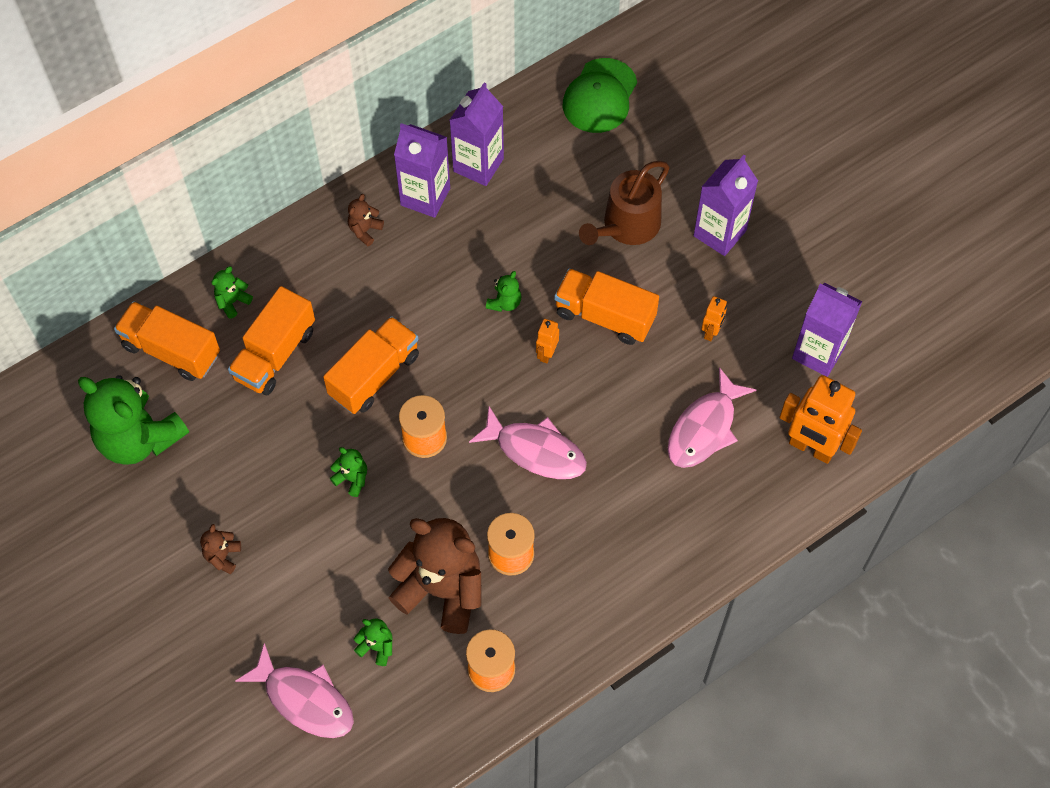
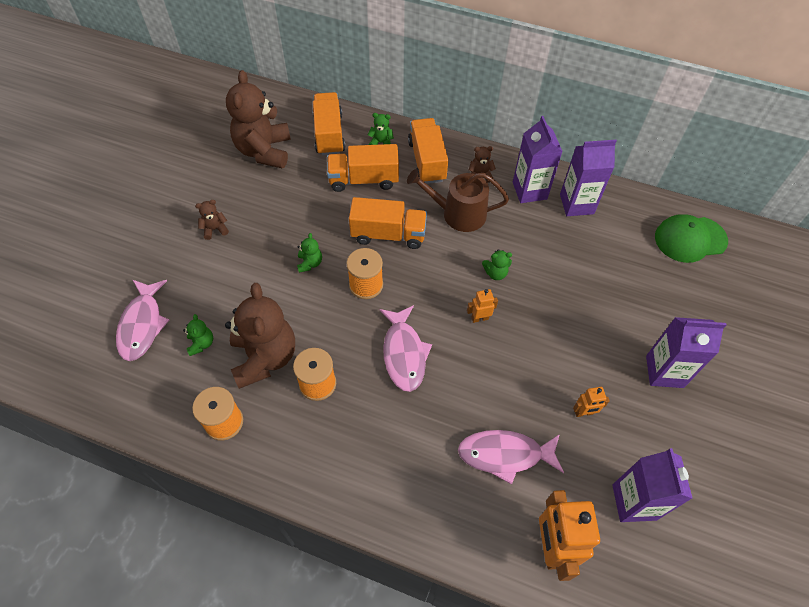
camera: 55 degrees right, 5 degrees down
(139, 438) = (264, 151): green teddy bear -> brown teddy bear
(604, 316) = (536, 336): orange truck -> orange truck (427, 161)
(627, 226) = (614, 310): brown watering can -> brown watering can (458, 214)

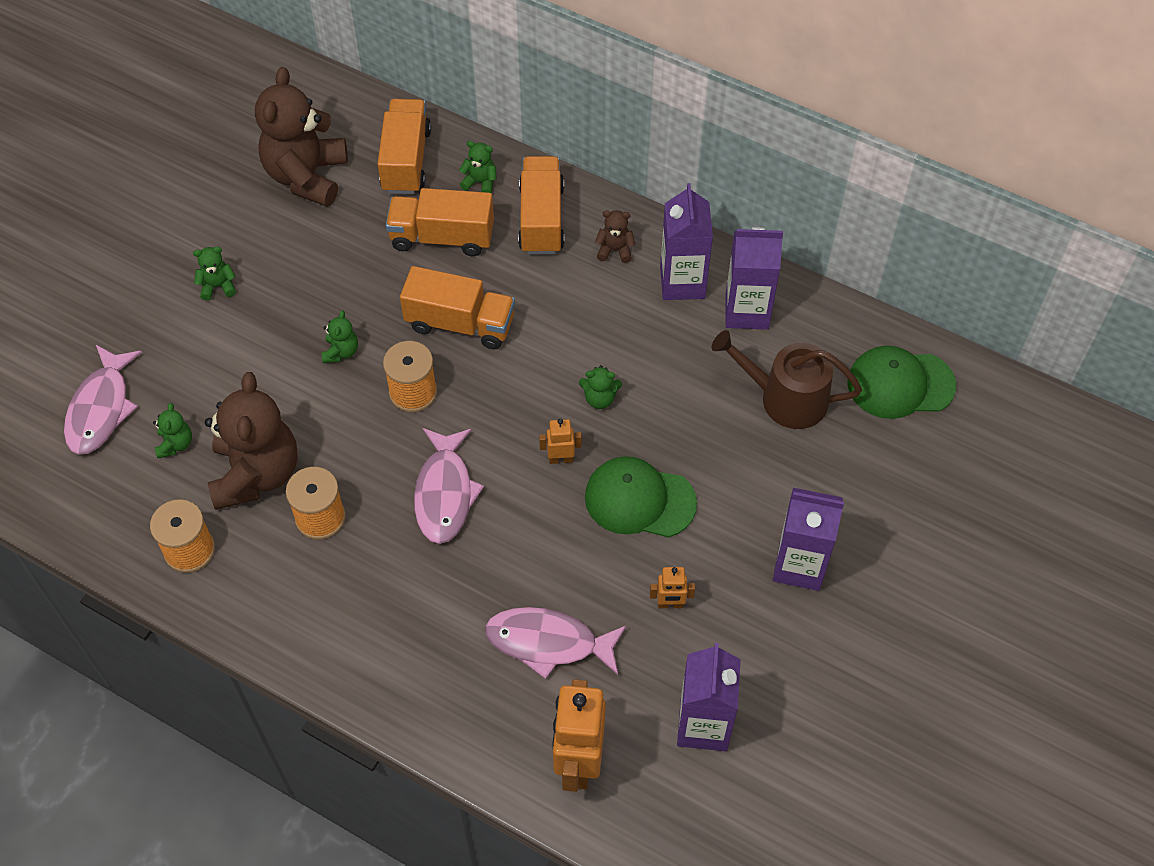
camera: 10 degrees right, 0 degrees up
(215, 229) = (218, 286): brown teddy bear -> green teddy bear
(458, 214) = (568, 305): brown watering can -> brown watering can (785, 398)
(541, 340) = (639, 500): none -> green cap

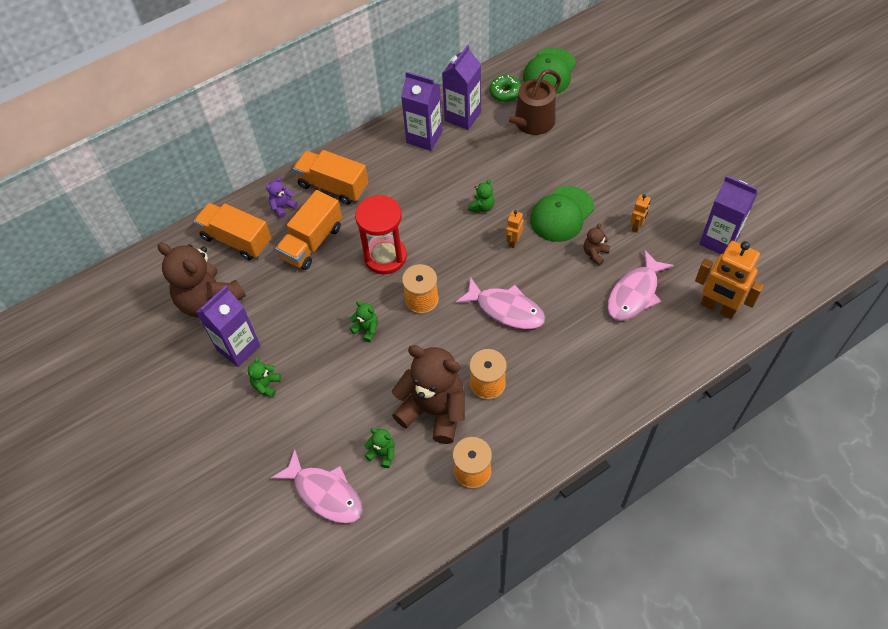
camera: 60 degrees left, 0 degrees up
(460, 323) = (385, 256): orange truck -> red hourglass
(480, 182) = (282, 207): green teddy bear -> purple teddy bear
(615, 250) = (380, 159): brown teddy bear -> brown teddy bear (595, 253)
(799, 565) = (640, 159): purple carton -> purple carton (238, 347)
(824, 344) = (505, 92): none -> green donut

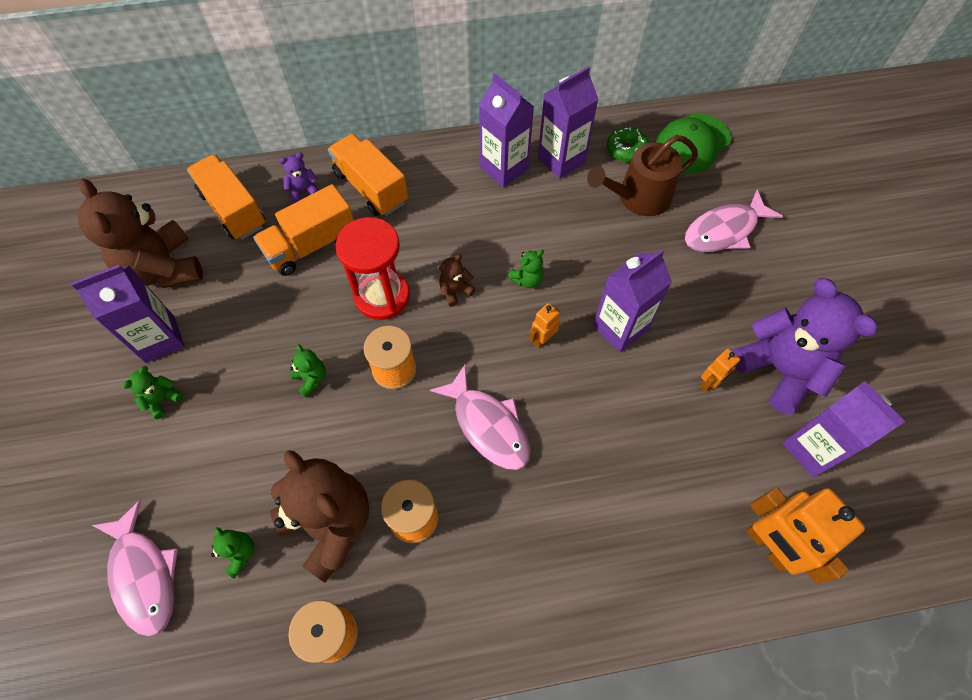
camera: 20 degrees right, 5 degrees up
(561, 214) = (620, 328): green cap -> purple carton
(595, 253) = (637, 398): brown teddy bear -> brown teddy bear (455, 291)
(634, 293) = (663, 476): pink fish -> pink fish (724, 230)
(677, 200) = (779, 369): none -> purple teddy bear

